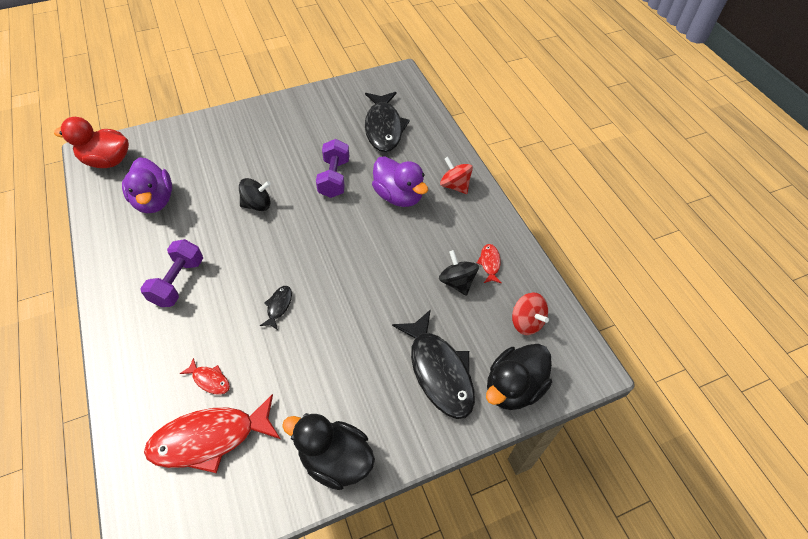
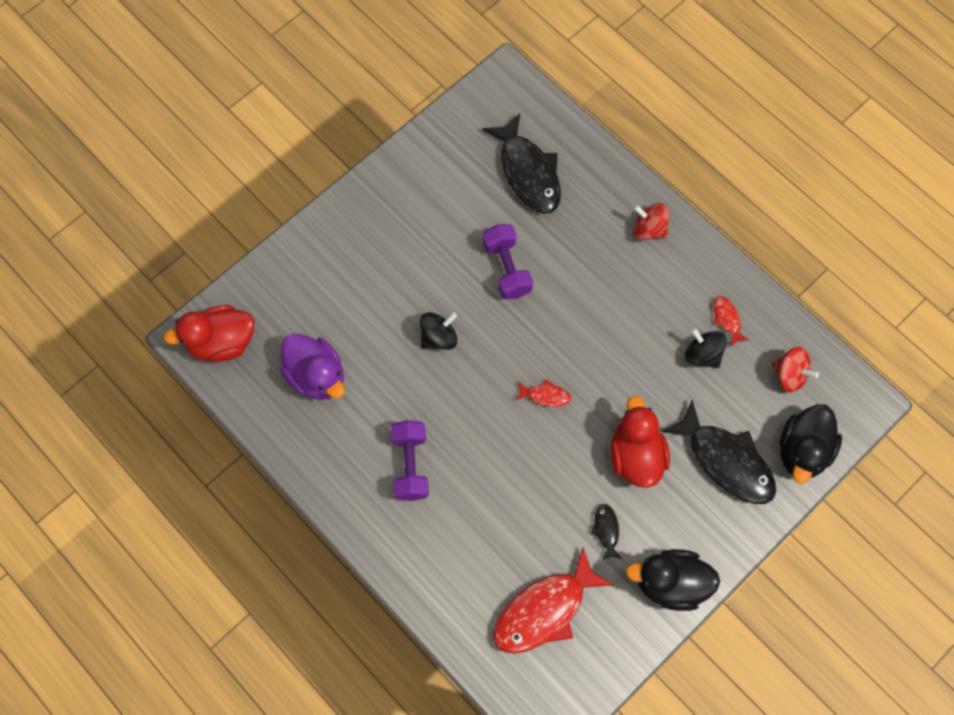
camera: 20 degrees left, 15 degrees up
(209, 380) = (509, 556): red fish -> red fish (545, 395)
(278, 306) = (533, 452): black fish -> black fish (606, 530)
(362, 339) = (636, 455): none -> red duck
(399, 196) = (592, 267): purple duck -> none

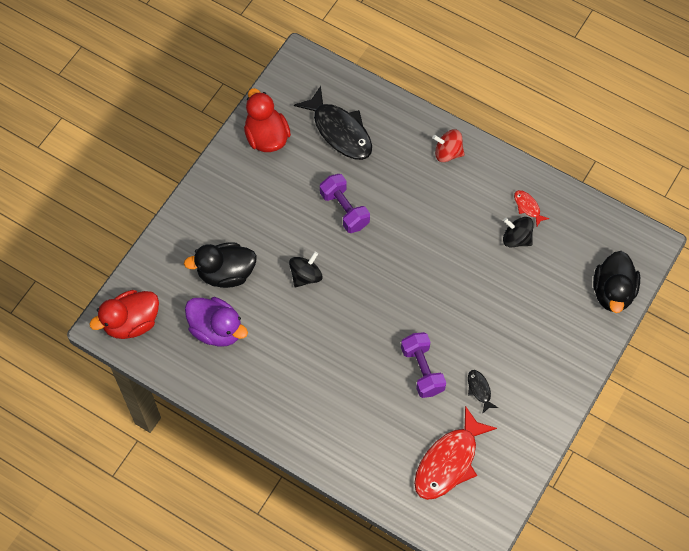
camera: 15 degrees left, 5 degrees down
(410, 465) = (312, 379): purple dumbbell -> purple dumbbell (422, 370)
(545, 395) = (403, 300): red fish -> none
(636, 455) = (486, 328): red duck -> red duck (266, 137)
(670, 583) = (539, 416): black duck -> black duck (226, 273)
(725, 461) = (556, 314): black fish -> none
(789, 375) = (587, 238): red spinning top -> none

